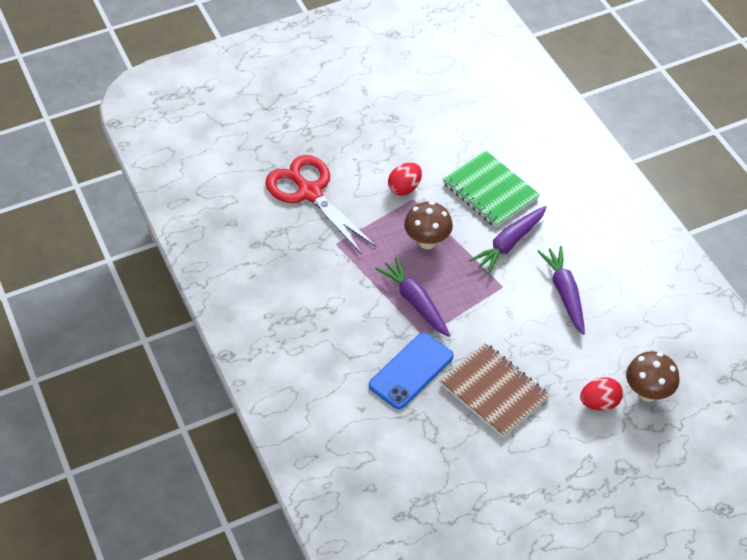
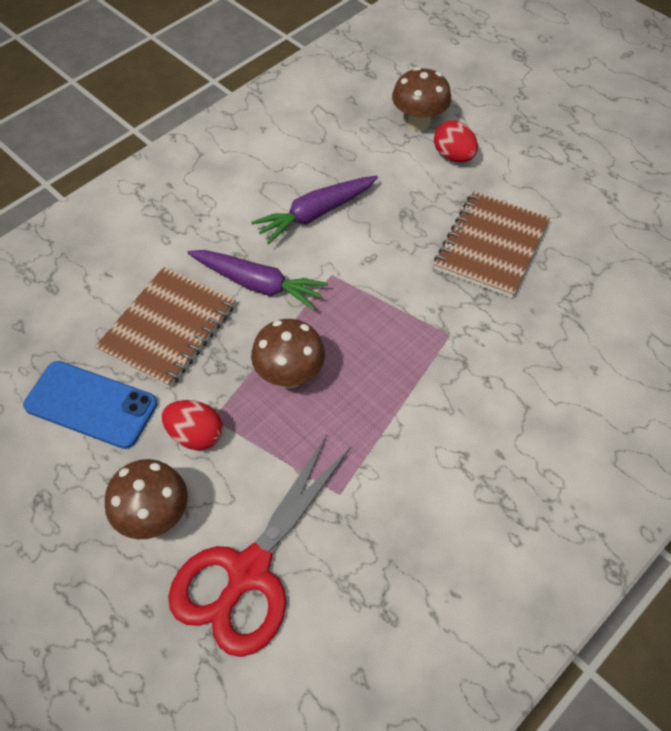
camera: 110 degrees left, 5 degrees up
(360, 161) = (154, 517): none -> brown mushroom
(411, 371) = (509, 333): blue phone -> blue phone (91, 404)
(415, 302) = (400, 360): purple carrot -> none
(490, 191) = (168, 328): green notebook -> brown notebook

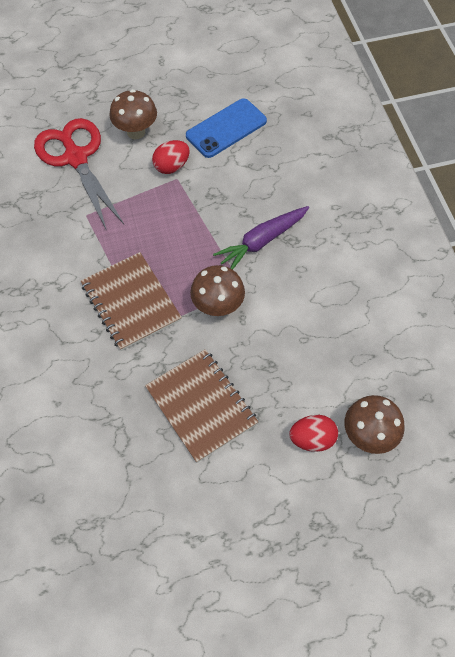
camera: 120 degrees right, 5 degrees up
(168, 328) = (257, 181): brown notebook -> brown notebook (131, 302)
(290, 376) = (178, 227): brown mushroom -> brown mushroom (218, 306)
(315, 214) = (306, 305): purple carrot -> none

